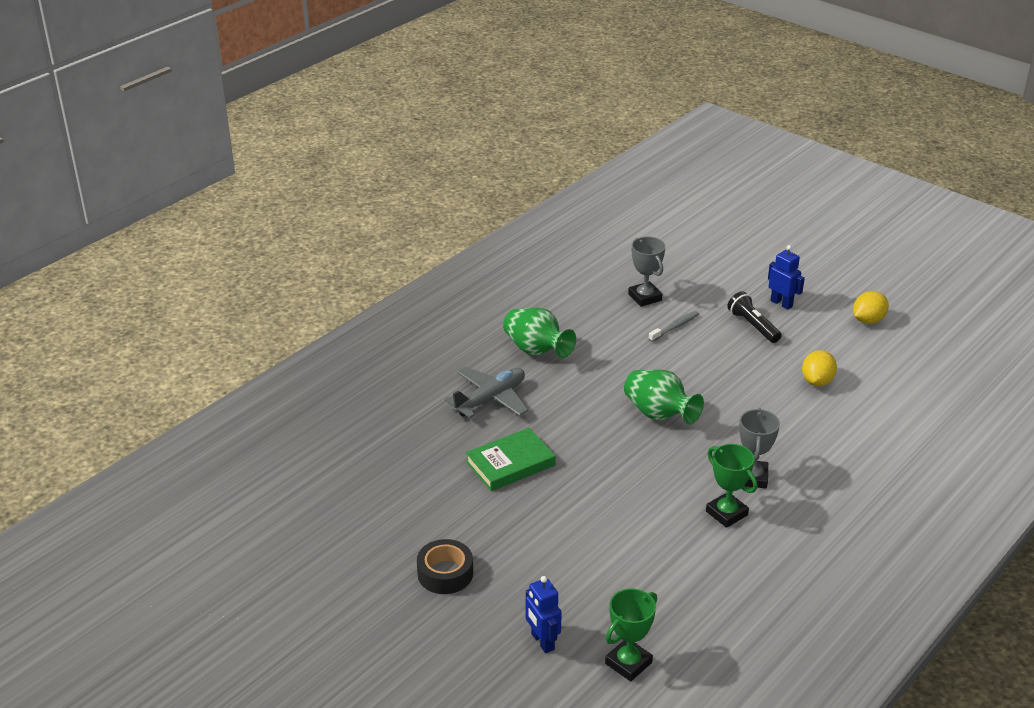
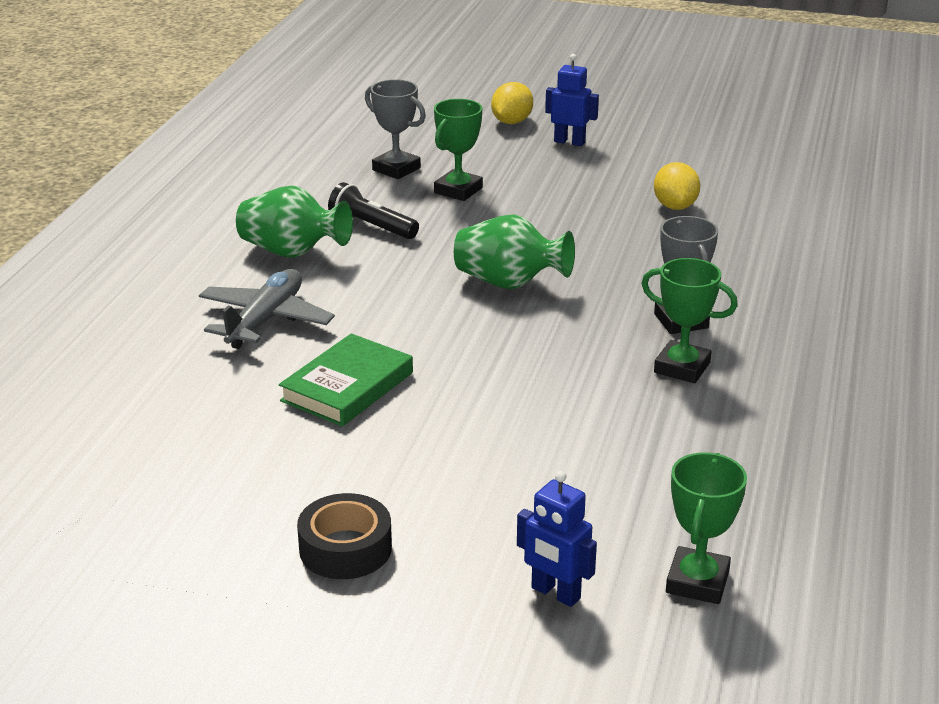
camera: 25 degrees left, 5 degrees down
(675, 327) = (458, 190): grey toothbrush -> green trophy
(753, 326) = (553, 169): black flashlight -> black flashlight (372, 227)
(868, 320) = (682, 137): yellow lemon -> yellow lemon (511, 122)

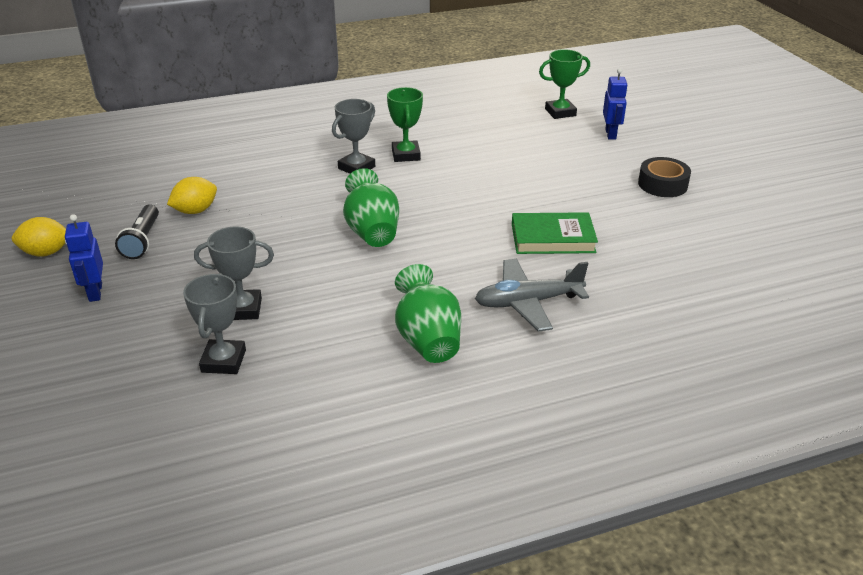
camera: 125 degrees left, 5 degrees up
(372, 227) = (347, 322): black flashlight -> black flashlight (142, 241)
(458, 190) = (243, 309): green trophy -> grey trophy
(511, 122) = (61, 341): yellow lemon -> yellow lemon (46, 253)

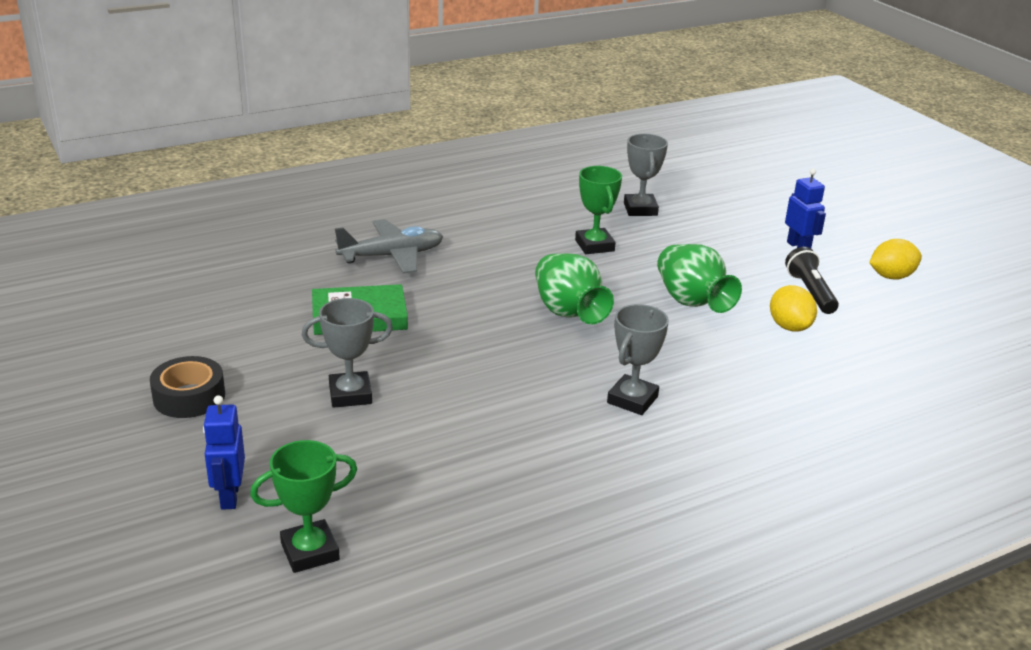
camera: 170 degrees right, 5 degrees down
(195, 211) = (789, 327): yellow lemon -> yellow lemon turned 60 degrees counterclockwise
(243, 309) = (653, 241): grey trophy -> grey trophy (350, 394)
(406, 155) = (570, 427): green trophy -> green trophy (594, 245)
(428, 340) = (480, 227): green vase -> green vase (691, 302)

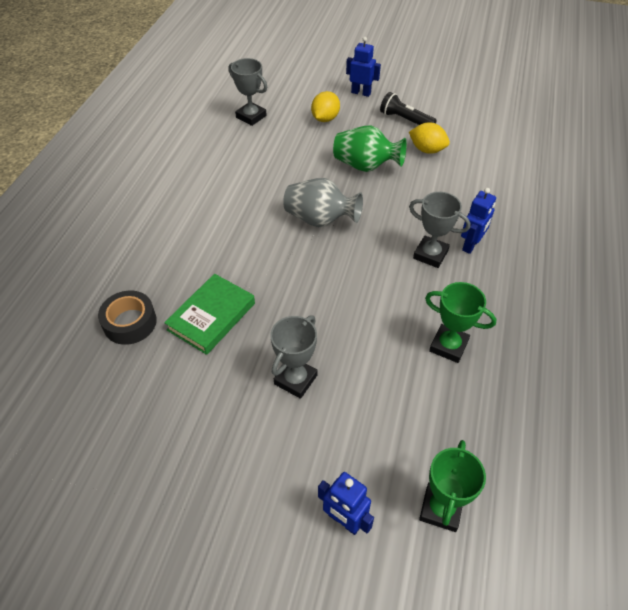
camera: 45 degrees left, 20 degrees up
(189, 397) = (203, 475): black tape -> black tape (130, 322)
(392, 256) = (161, 254): grey plane -> none
(568, 312) = (320, 220): green vase -> grey vase
(594, 245) = (265, 160): green trophy -> green trophy (448, 346)
(632, 399) = (430, 254): grey trophy -> grey trophy turned 45 degrees counterclockwise
(692, 420) = (471, 245): none -> blue robot
(891, 276) = (422, 85): yellow lemon -> yellow lemon (325, 119)

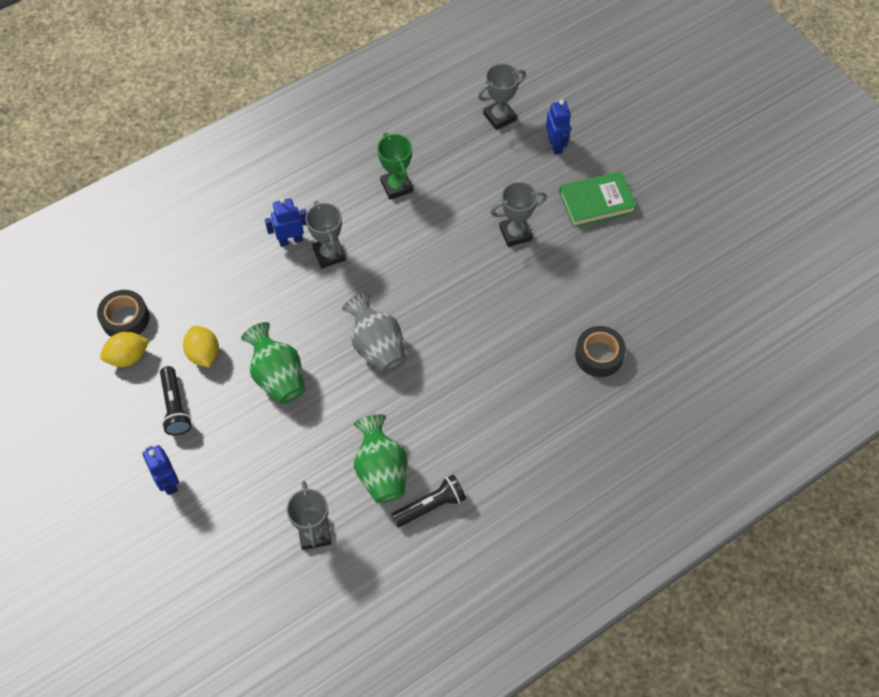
camera: 140 degrees left, 10 degrees up
(190, 163) = (431, 506): none -> black flashlight
(211, 316) = (535, 318): green book -> green book (596, 202)
(240, 161) = (381, 471): none -> green vase
(325, 119) = (246, 470): yellow lemon -> yellow lemon (128, 357)
(441, 509) = (499, 117): green trophy -> grey trophy
(499, 138) = (125, 319): none -> black tape

